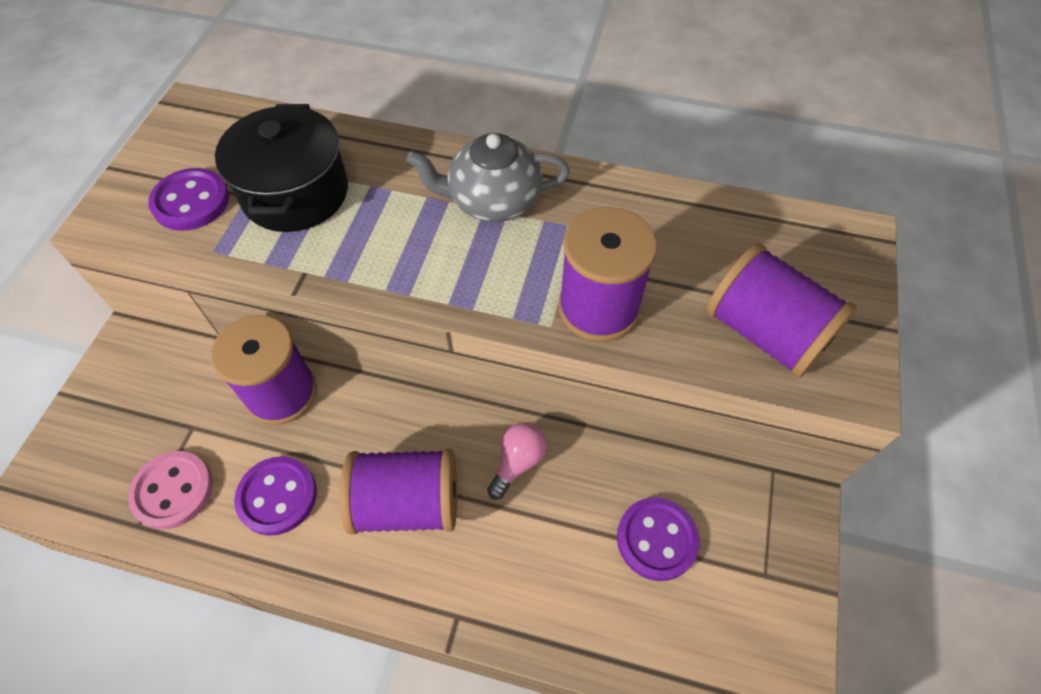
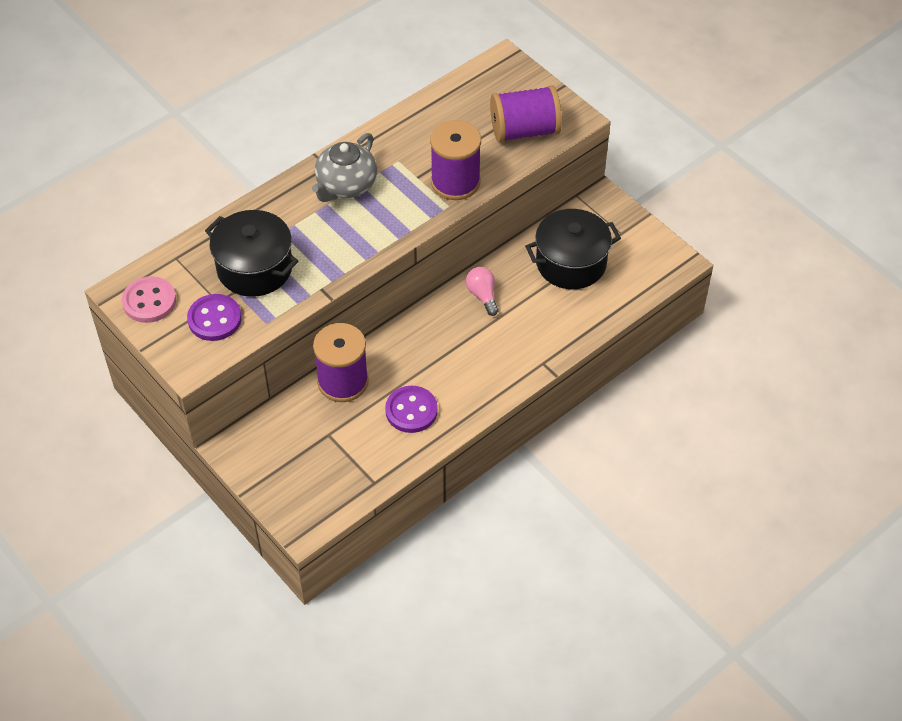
camera: 55 degrees left, 5 degrees down
(173, 491) = (365, 458): pink button -> pink button (149, 301)
(407, 503) = (465, 354): purple spool -> none
(656, 539) = (571, 263): purple button -> black pot

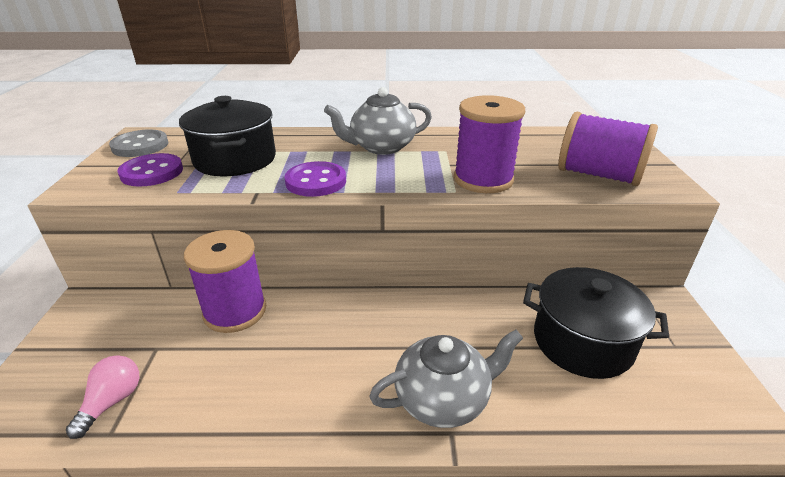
camera: 40 degrees right, 20 degrees down
(149, 301) = (140, 146): pink button -> grey button
(411, 411) = (250, 381): purple button -> purple button (316, 181)
(482, 295) = (450, 317): pink light bulb -> pink light bulb (112, 401)
(524, 349) = (443, 399): none -> grey teapot

